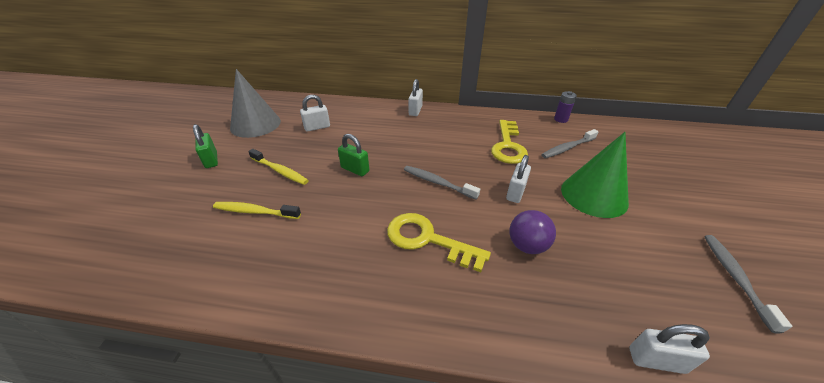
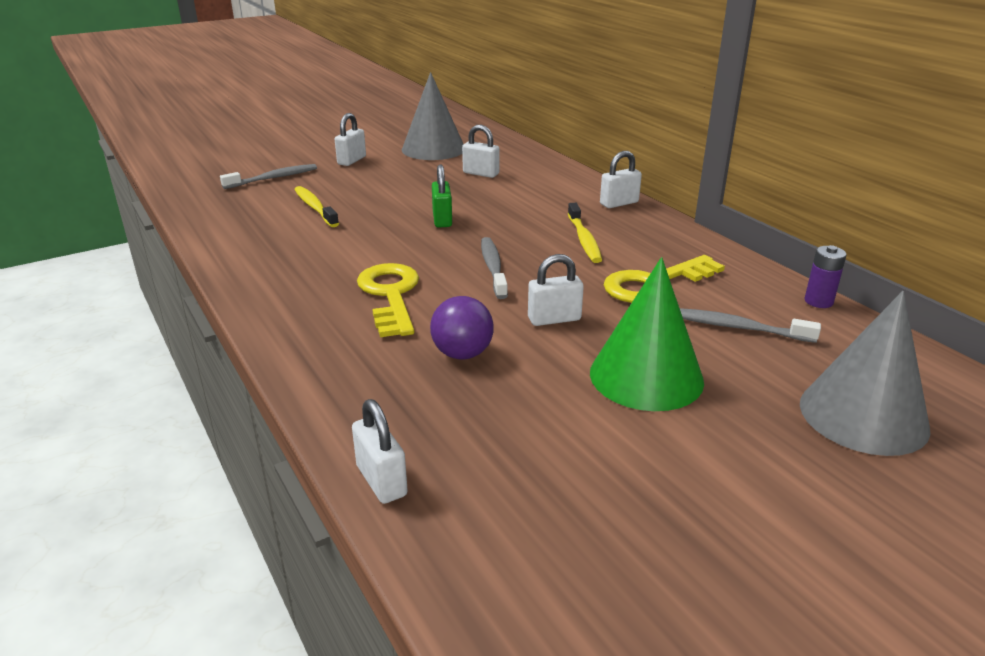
camera: 50 degrees right, 10 degrees down
(211, 160) = (352, 160): green padlock -> white padlock
(280, 171) = (382, 191): yellow toothbrush -> yellow toothbrush (584, 239)
(656, 160) = (863, 415): none -> grey cone
(735, 278) = (628, 535): grey toothbrush -> grey toothbrush (273, 178)

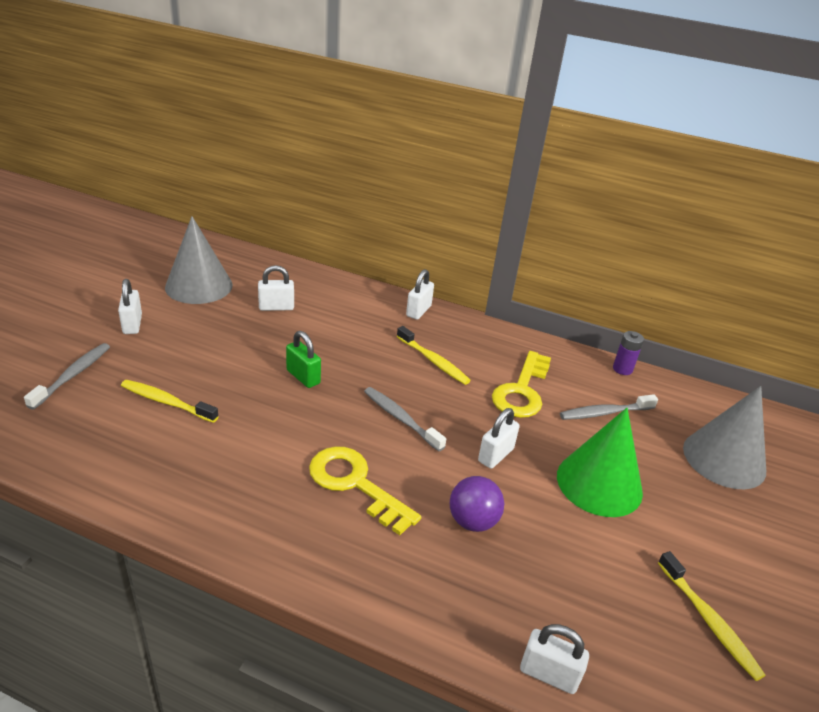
camera: 40 degrees left, 5 degrees up
(624, 530) = (708, 620): none -> yellow toothbrush

